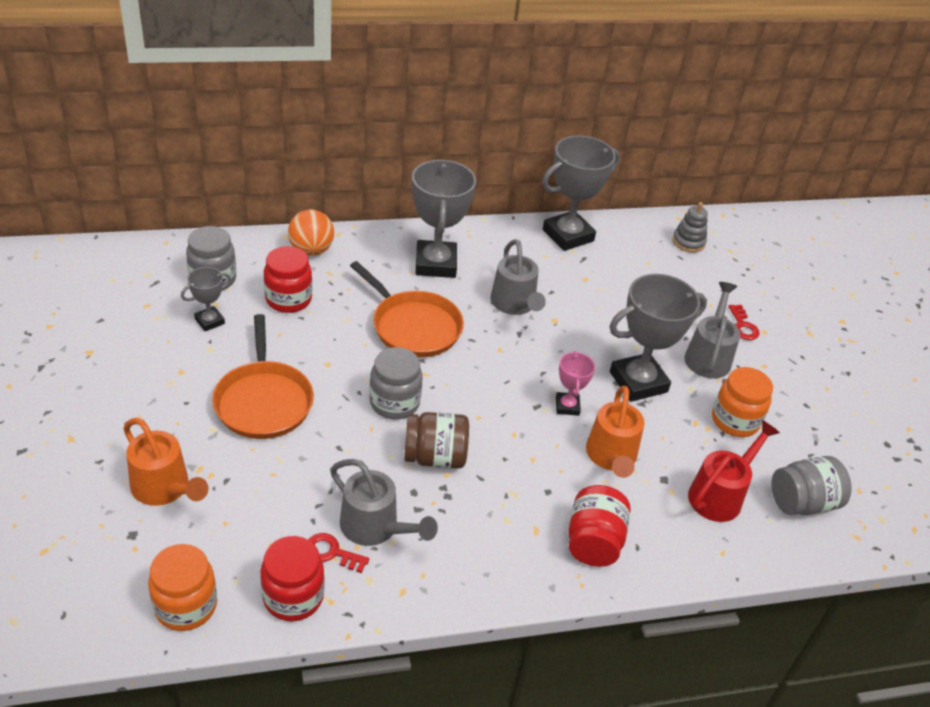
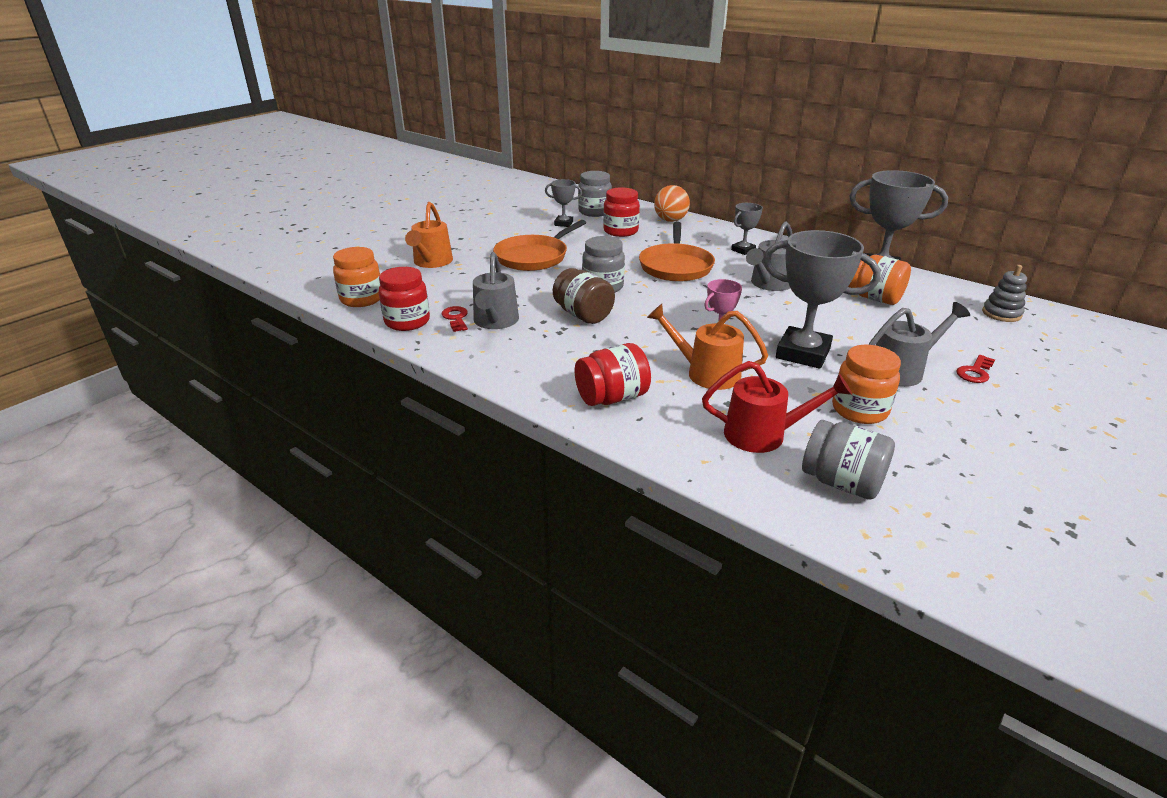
camera: 55 degrees right, 10 degrees down
(435, 264) = (743, 250): grey trophy -> grey trophy, size x0.50
(601, 274) = (874, 298): none -> orange jar
(611, 458) = (705, 373): orange watering can -> orange watering can turned 60 degrees clockwise

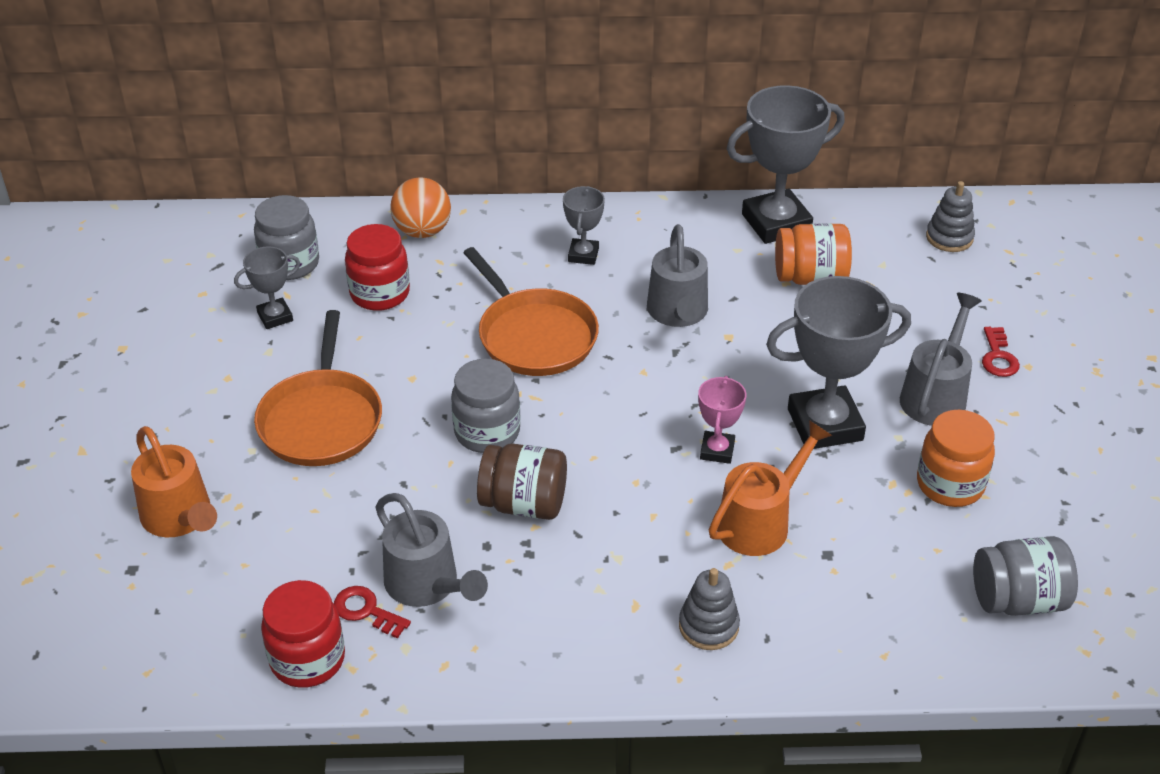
camera: 40 degrees left, 10 degrees up
(361, 299) = (178, 658): orange jar -> none
(612, 398) = (708, 626): red jar -> grey stacking toy
(705, 373) = (761, 521): orange watering can -> orange watering can turned 150 degrees clockwise
(764, 435) = (902, 580): red watering can -> none

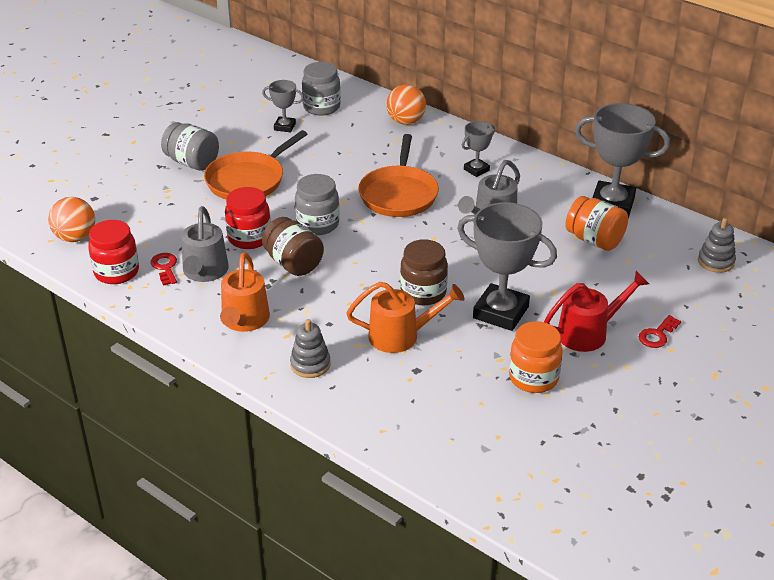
camera: 40 degrees right, 5 degrees down
(180, 518) = (138, 189): orange watering can -> orange watering can (244, 321)
(180, 645) = (75, 237): none -> orange ball
(380, 293) = (347, 139): red jar -> red jar (249, 238)
(717, 450) = (423, 293): pink trophy -> brown jar
(936, 394) = (589, 332): grey watering can -> red watering can
(1018, 600) = (494, 451): grey jar -> grey jar (192, 162)

